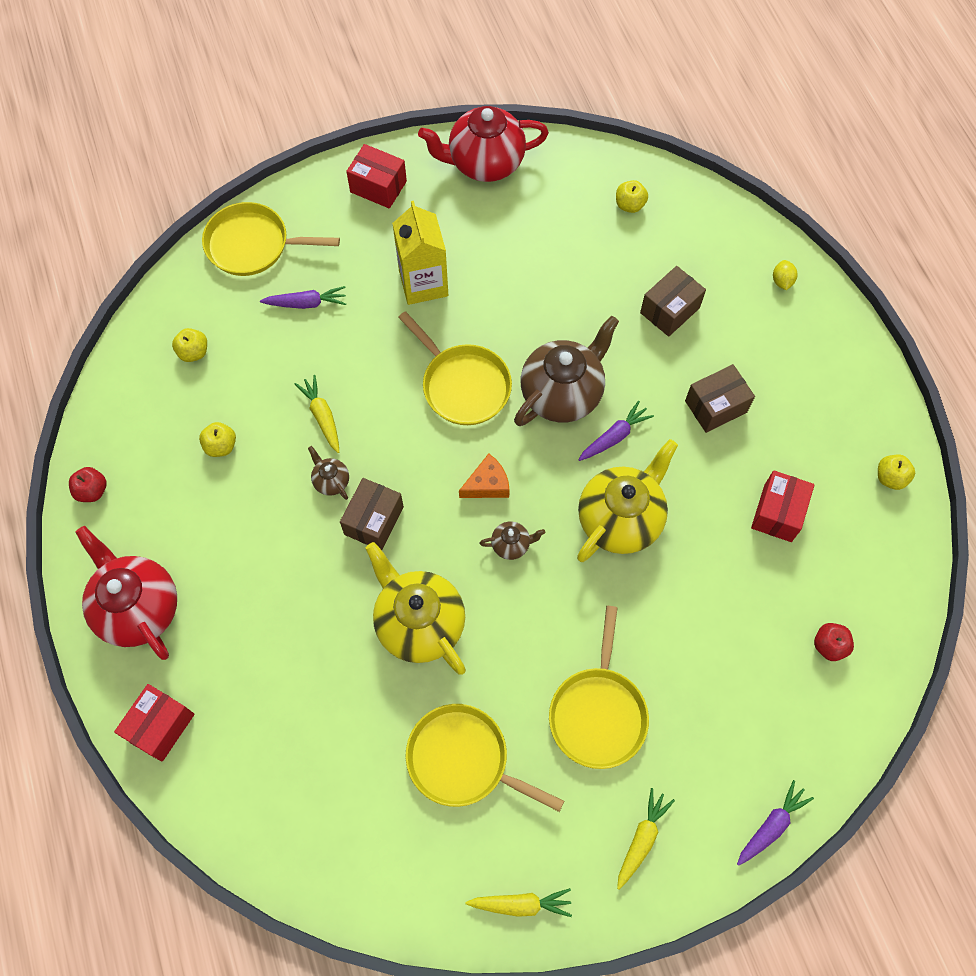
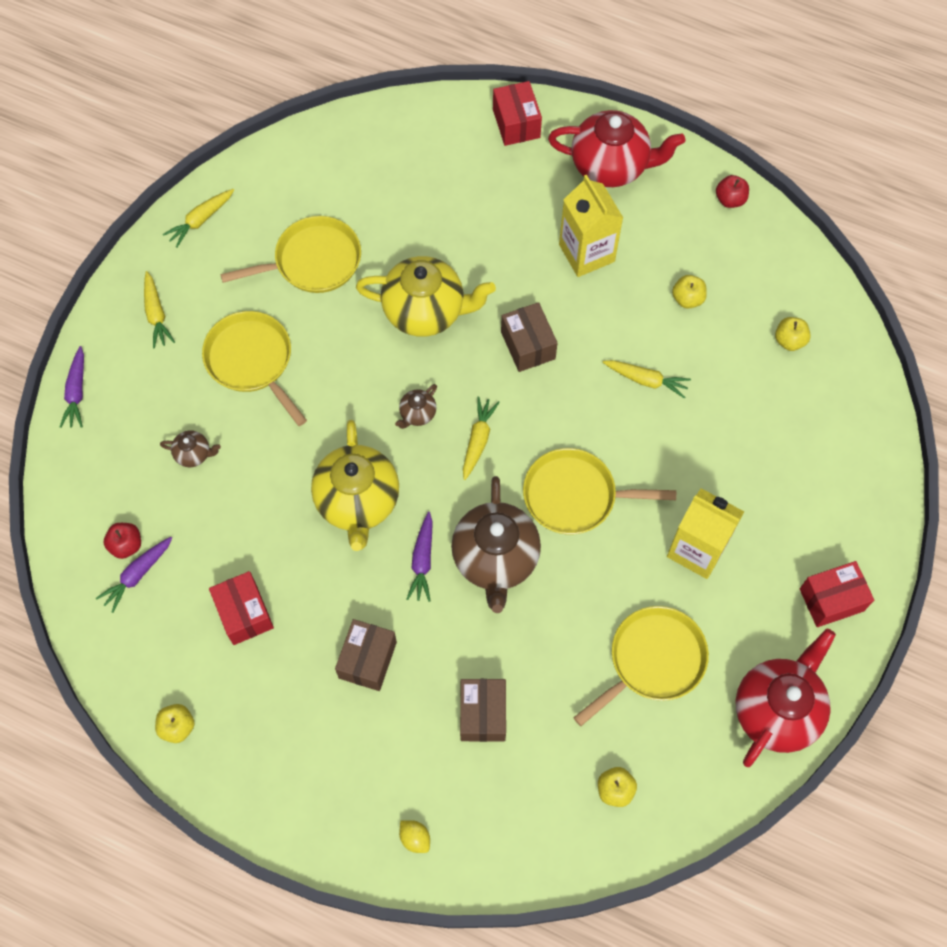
camera: 135 degrees right, 0 degrees up
(246, 552) = (586, 253): none -> yellow carton
(252, 245) = (858, 456): yellow pan -> yellow pan (653, 660)
(306, 303) = (761, 450): purple carrot -> purple carrot (137, 575)
(331, 481) = (587, 344): brown teapot -> brown teapot (194, 454)
(487, 484) = (478, 440): orange cheese -> yellow carrot

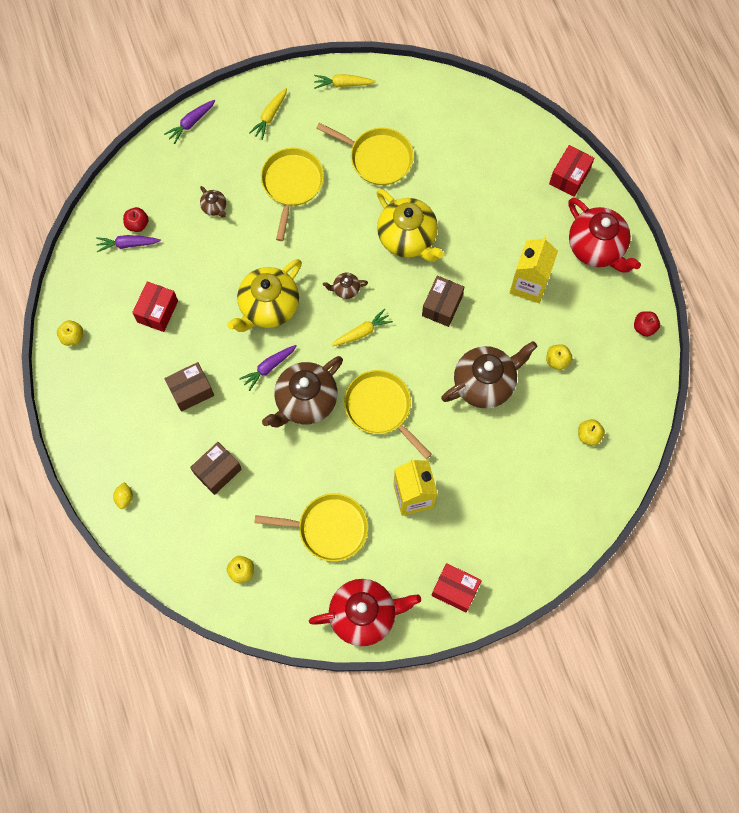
camera: 45 degrees right, 5 degrees up
(646, 380) = (485, 383): yellow carrot -> brown teapot

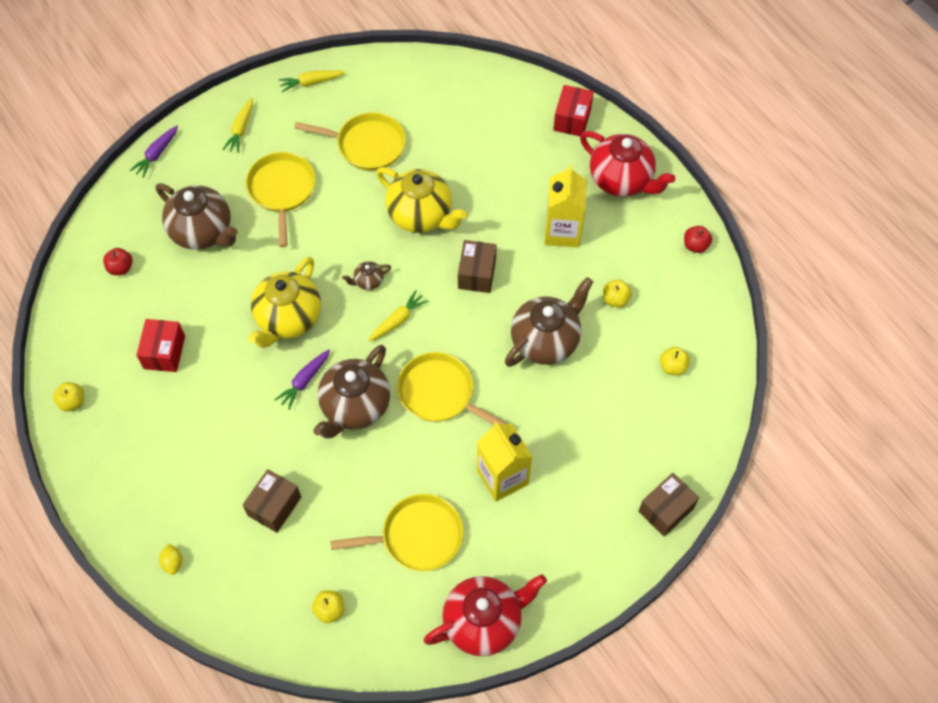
camera: 15 degrees left, 10 degrees down
(127, 244) = (114, 291): purple carrot -> none
(191, 391) = (223, 427): brown box -> brown box (666, 510)
(214, 207) = (203, 232): brown teapot -> brown teapot, size x2.27
(455, 590) = (578, 567): red box -> none

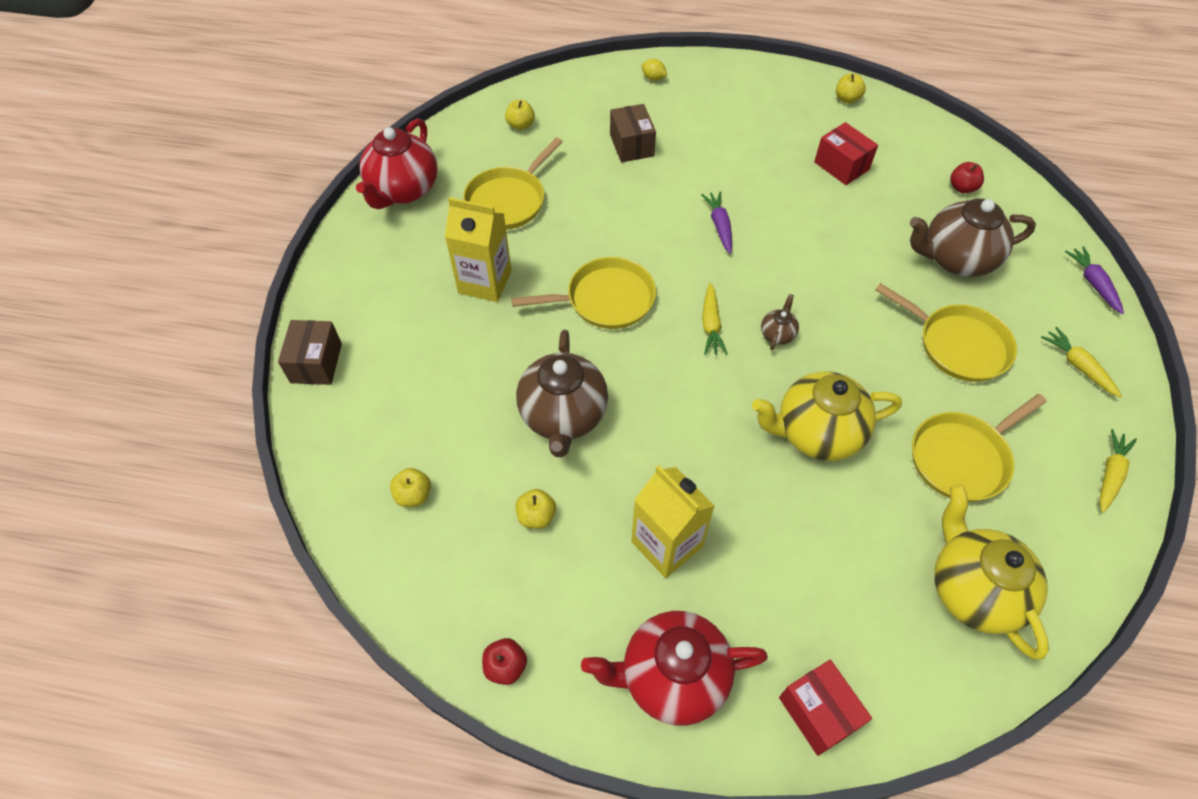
camera: 135 degrees right, 5 degrees down
(288, 319) = (794, 254): yellow teapot -> yellow teapot (972, 590)
(355, 407) = (659, 239): brown teapot -> none
(477, 274) = (696, 423): brown box -> none

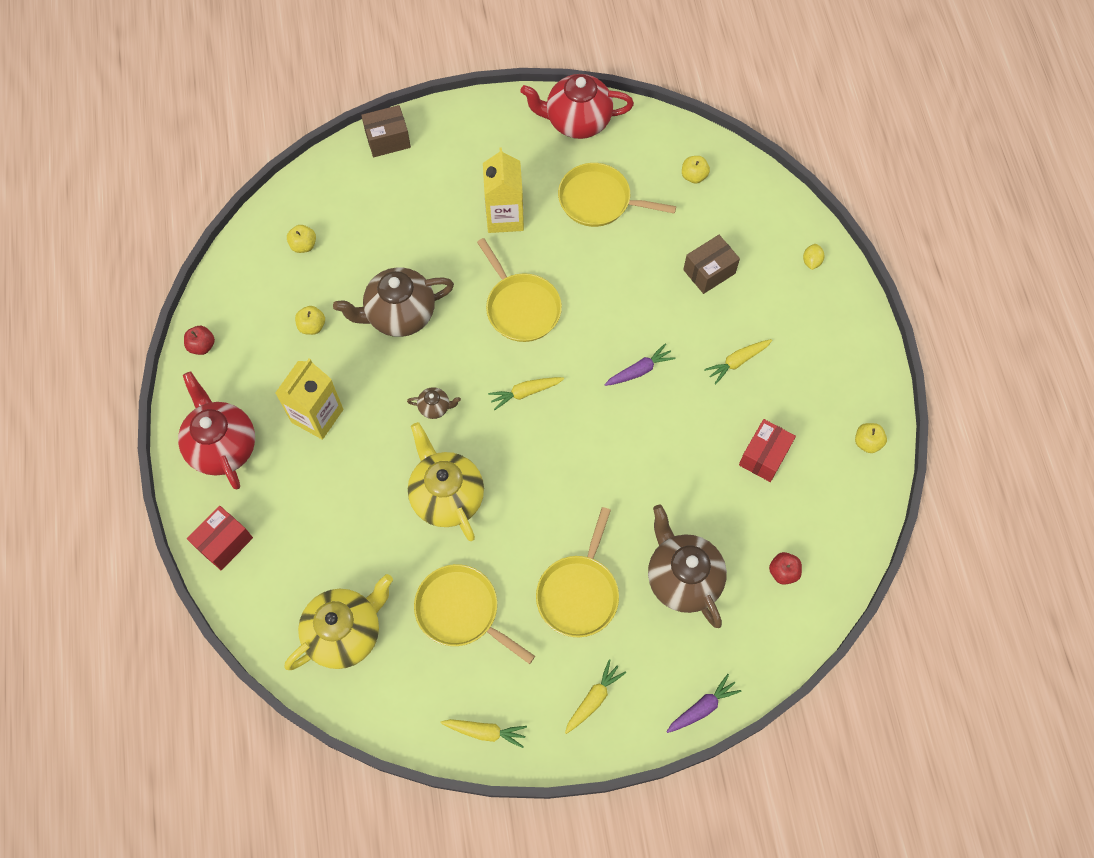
camera: 70 degrees right, 10 degrees up
(737, 155) = (737, 362): none -> yellow carrot
(777, 334) = (535, 445): brown teapot -> brown teapot (435, 407)

